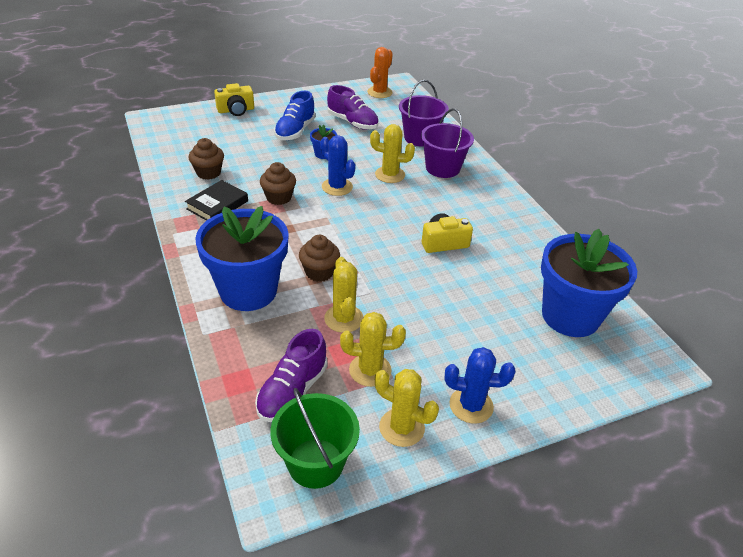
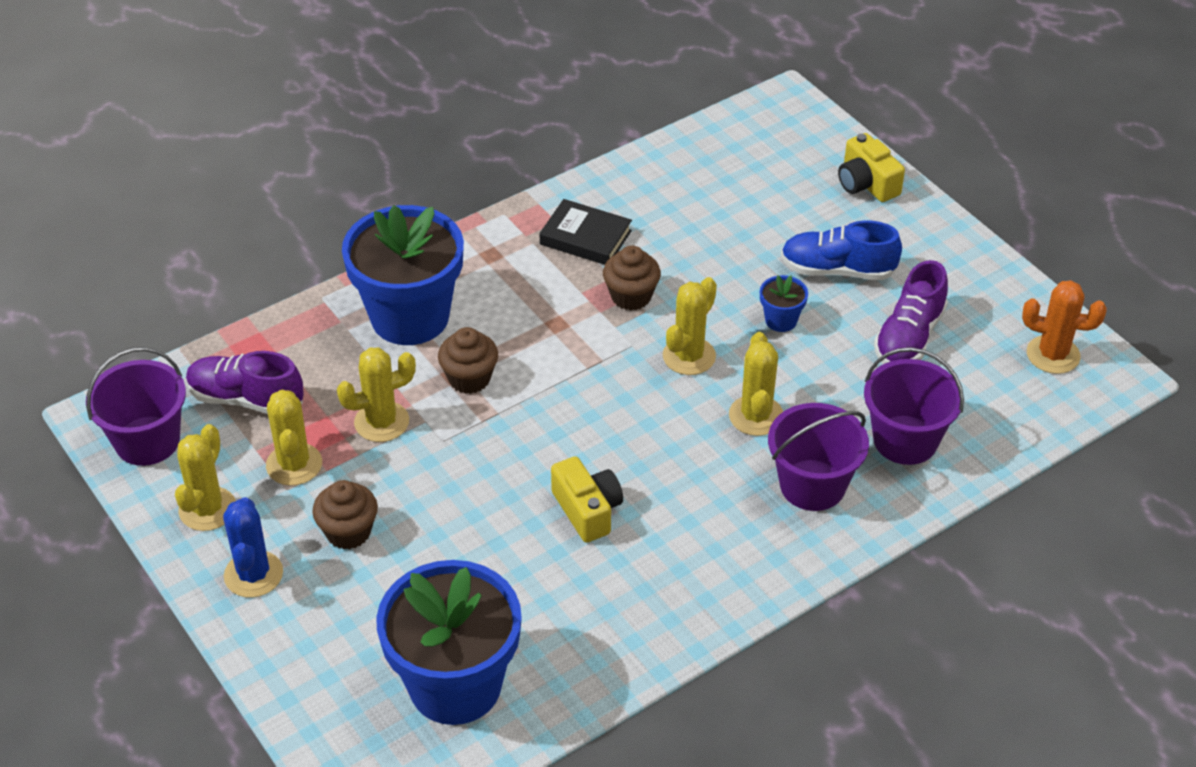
camera: 80 degrees right, 5 degrees up
(208, 173) = (663, 205): brown cupcake -> brown cupcake (348, 532)
(315, 463) = (147, 441): green bucket -> purple bucket
(337, 187) = (689, 356): blue cactus -> yellow cactus

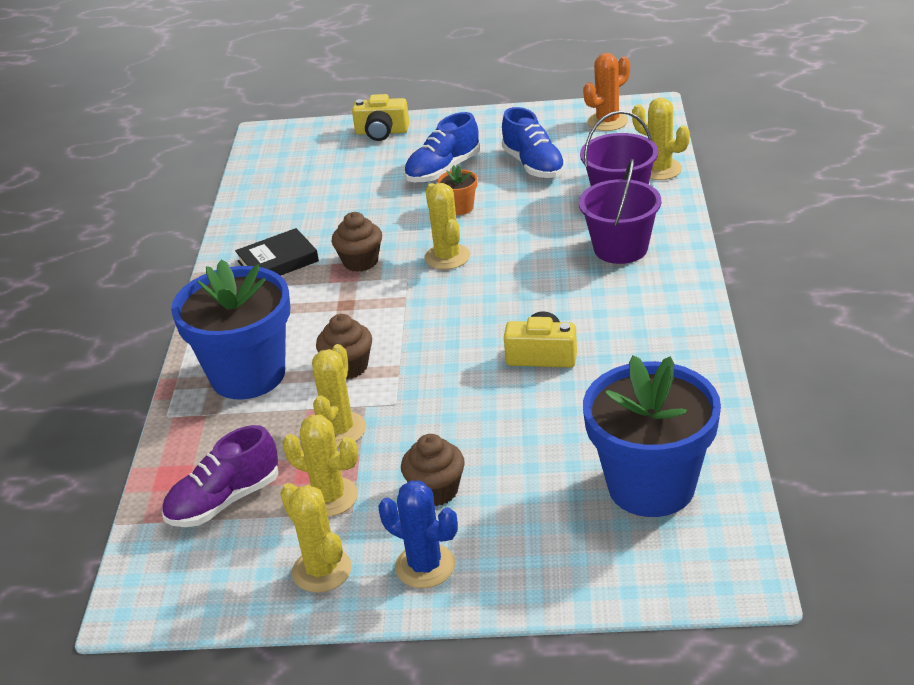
camera: 50 degrees left, 10 degrees down
(147, 441) = (199, 583): purple bucket -> none
(756, 416) = (534, 249): yellow cactus -> yellow cactus (660, 169)
(781, 320) = (460, 208): blue flower pot -> orange flower pot
(909, 337) = (533, 165): purple shoe -> blue shoe

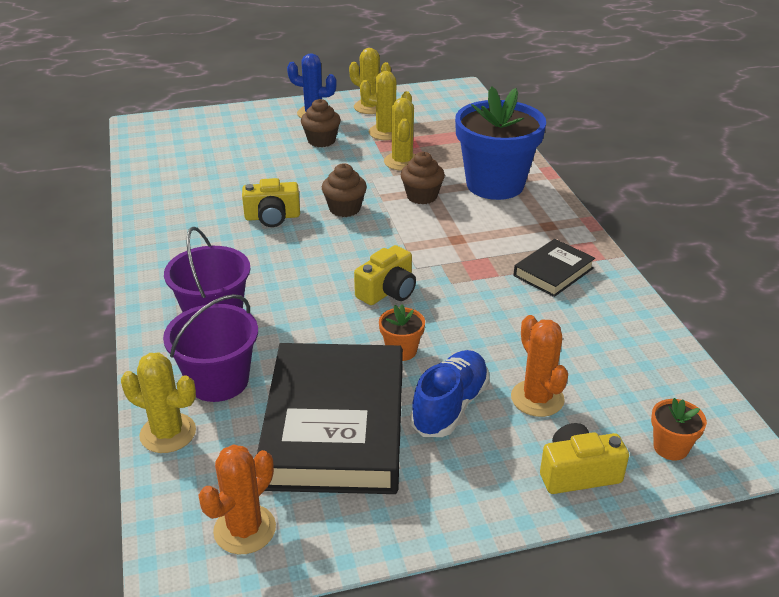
camera: 160 degrees right, 0 degrees up
(224, 501) = (449, 125): purple shoe -> none
(310, 139) = (670, 447): none -> orange flower pot
(360, 261) = (471, 279): brown cupcake -> brown cupcake (344, 209)
(375, 170) = (537, 398): none -> orange cactus
(447, 257) = (387, 291): yellow cactus -> yellow camera
(533, 165) = (335, 426): blue shoe -> black book
(651, 486) = (187, 154): blue flower pot -> none

